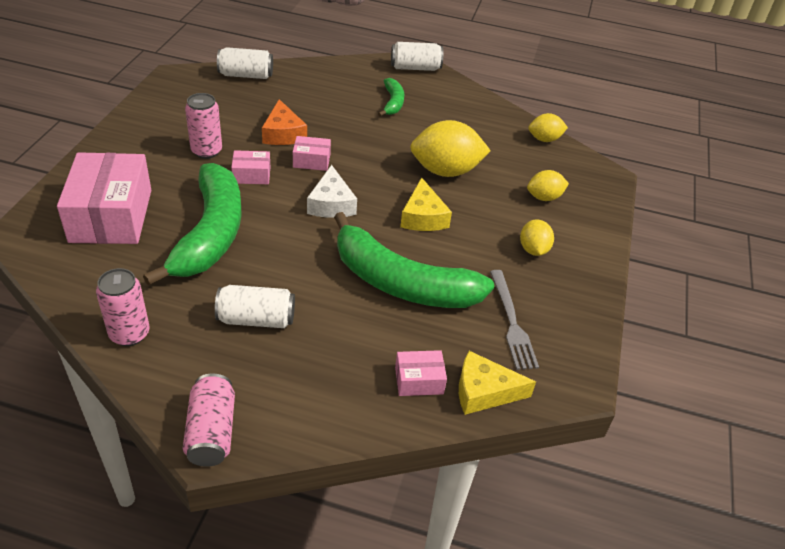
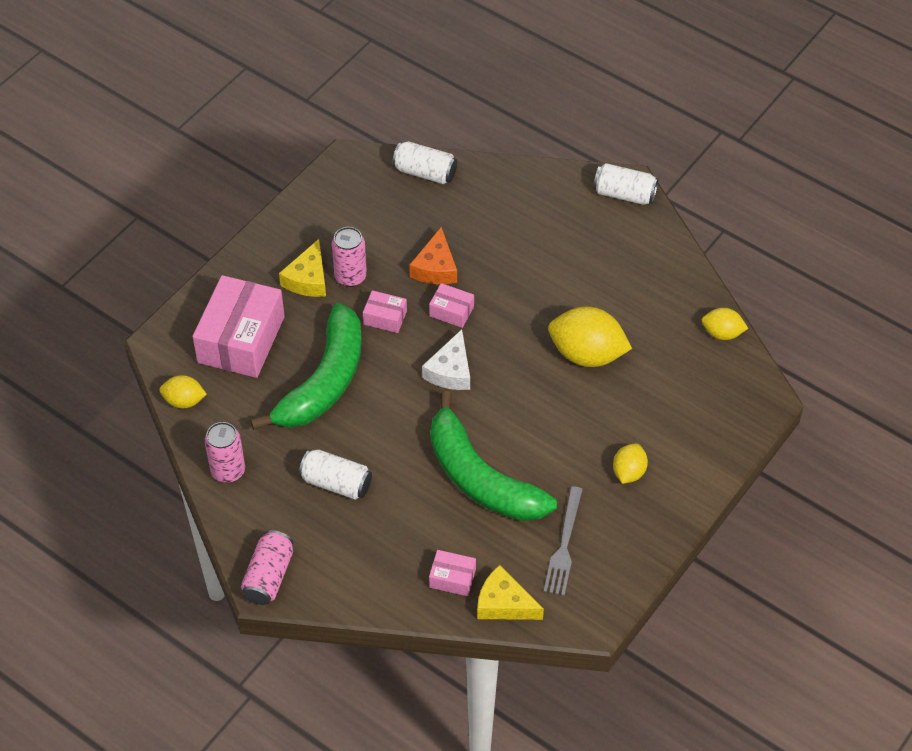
camera: 25 degrees right, 10 degrees up
(392, 103) = (573, 245): green banana -> none
(423, 217) = (535, 407): yellow cheese -> yellow cheese (308, 279)
(544, 197) = (676, 412): yellow lemon -> yellow lemon (184, 401)

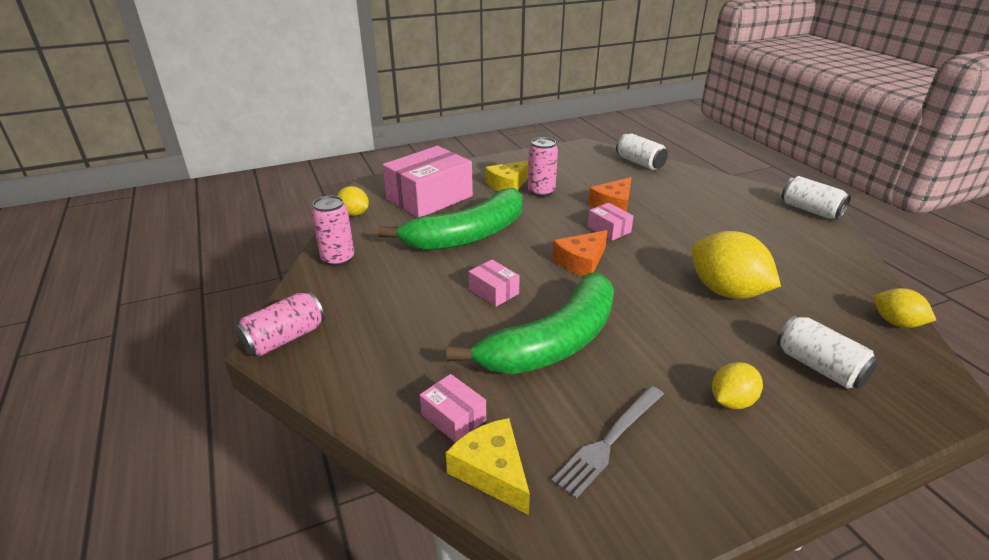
camera: 30 degrees right, 20 degrees down
(336, 483) = (414, 297): white can -> white can (819, 367)
(385, 317) = (549, 217): pink box -> pink box (493, 291)
(450, 371) = (581, 261): white cheese -> orange cheese
(480, 477) = (553, 342): green banana -> green banana turned 120 degrees counterclockwise

